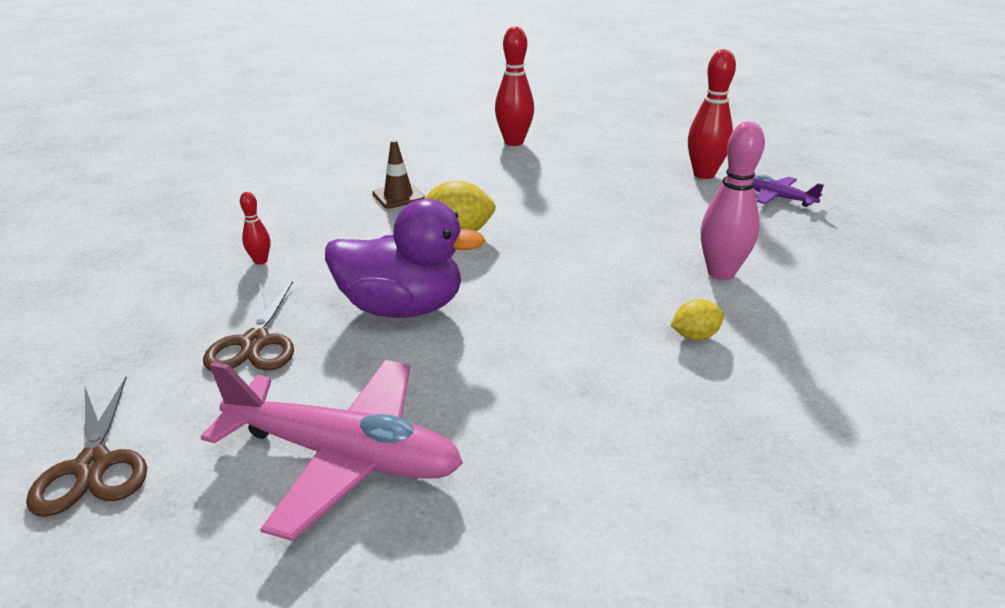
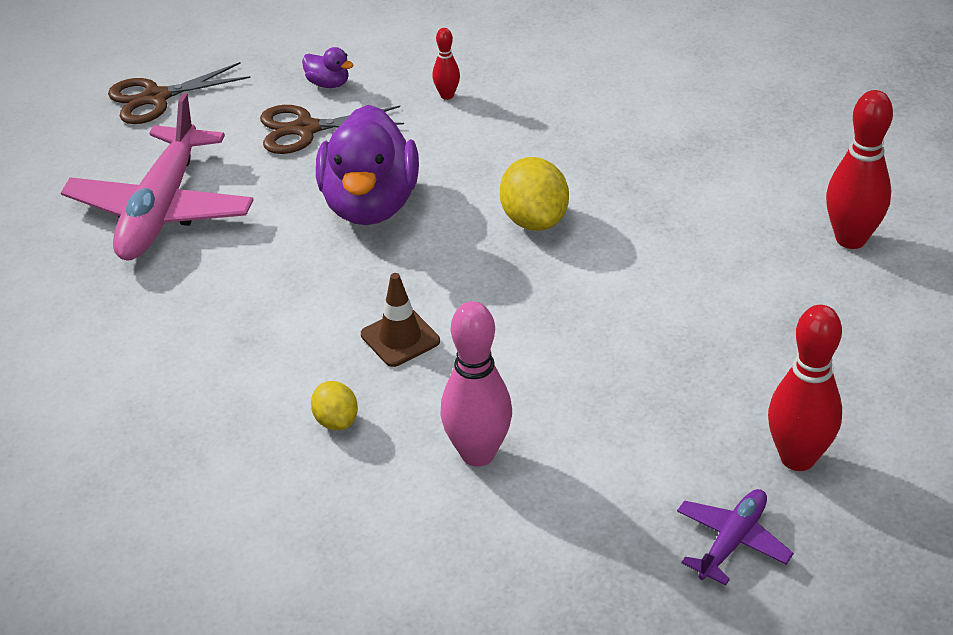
camera: 85 degrees right, 10 degrees up
(183, 326) = (328, 83): none -> purple duck
(398, 196) = (624, 158): brown traffic cone -> brown traffic cone (400, 338)

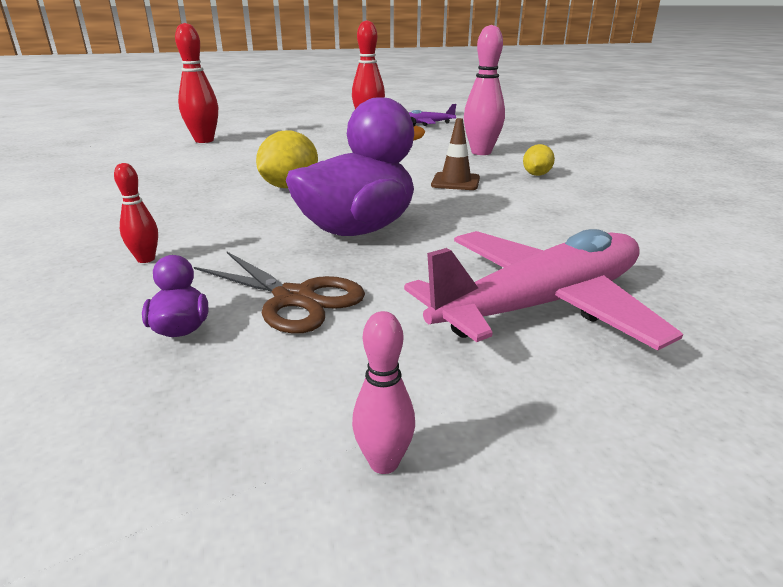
camera: 135 degrees left, 15 degrees down
(156, 98) = (384, 462): brown scissors -> pink bowling pin

